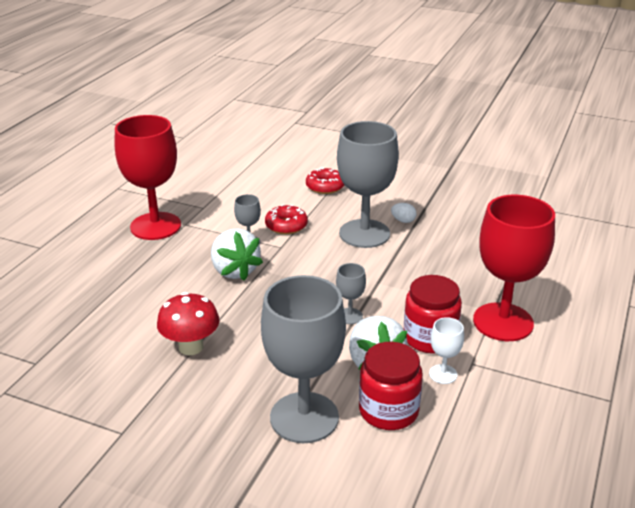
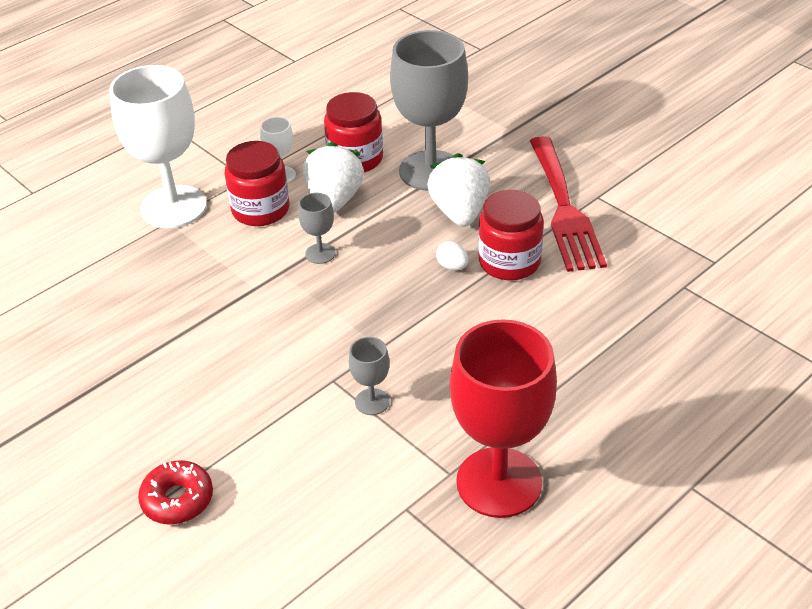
camera: 155 degrees left, 10 degrees up
(153, 410) = (564, 208): none -> red fork
(191, 347) = (509, 262): red mushroom -> red jar
(234, 271) = (416, 354): white strawberry -> white strawberry (459, 212)
(286, 226) = (300, 421): red donut -> none
(364, 234) = (205, 371): grey goblet -> none
(403, 221) = (131, 380): white egg -> white egg (452, 266)
(503, 322) = (173, 207): red goblet -> white goblet

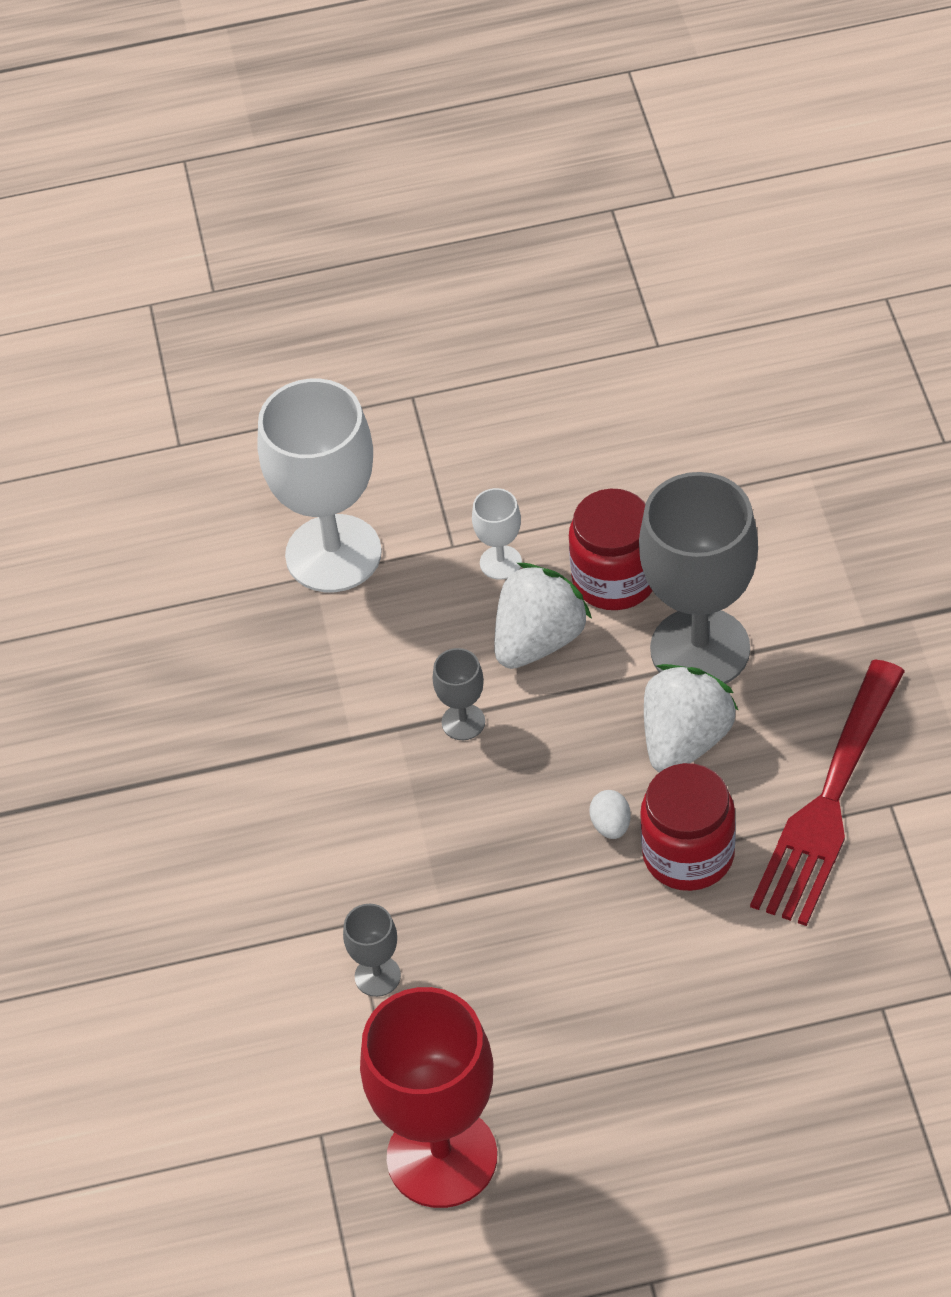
camera: 35 degrees right, 10 degrees up
(177, 499) = (95, 992): red donut -> none
(260, 210) = (436, 611): red jar -> none

